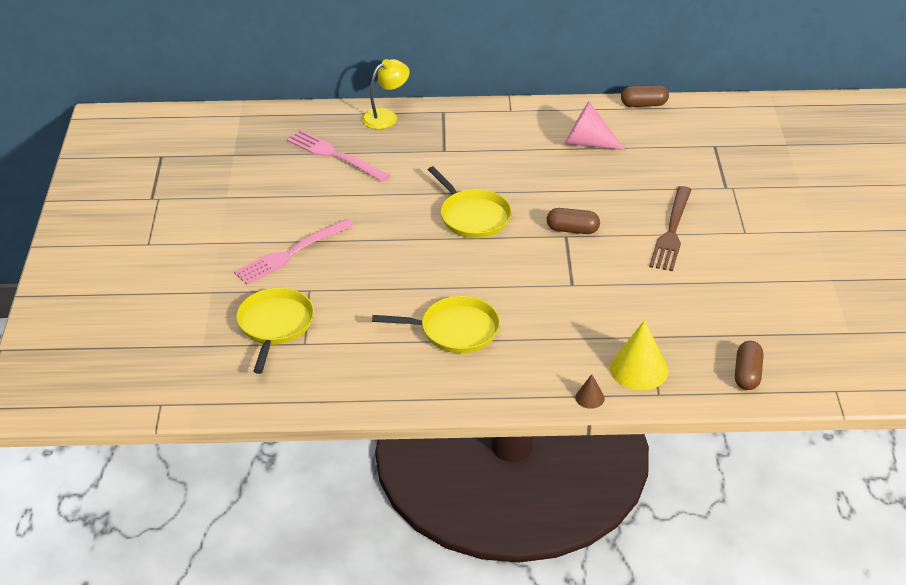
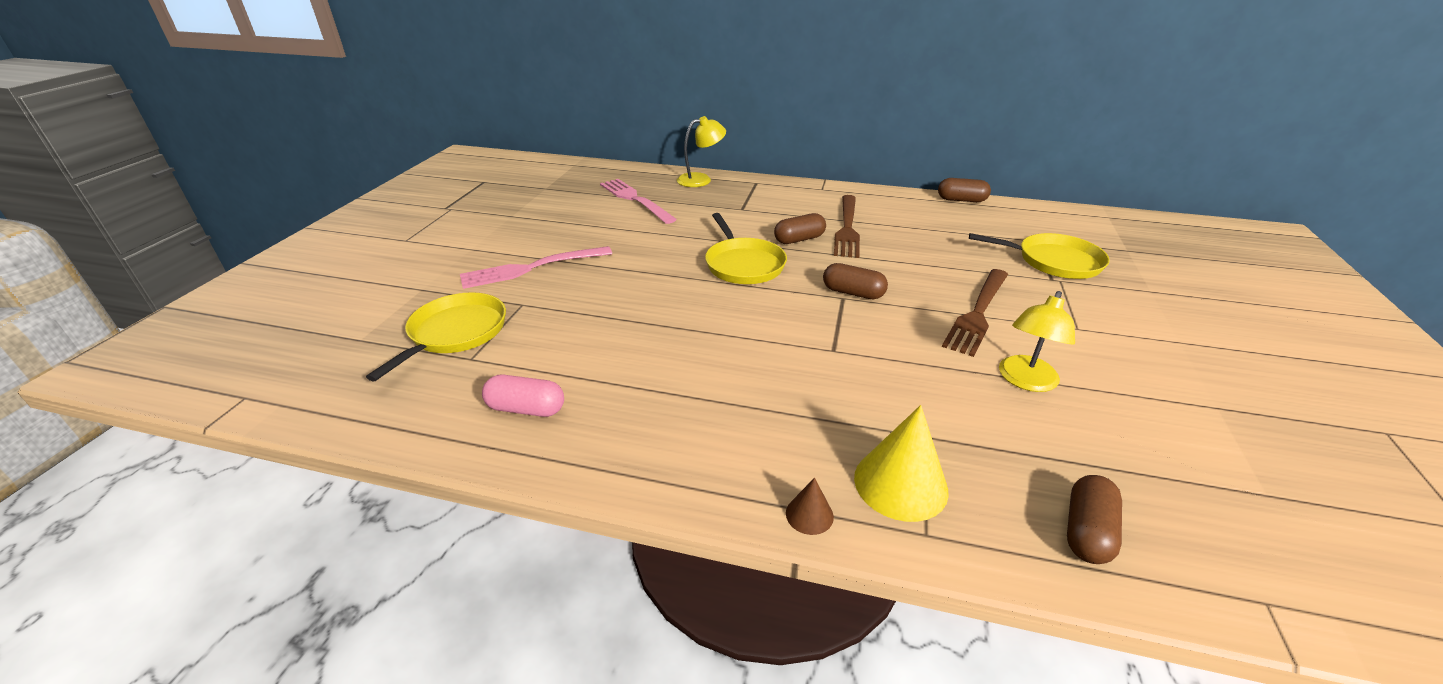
camera: 15 degrees right, 5 degrees down
(374, 371) = (526, 409): none -> pink capsule
(455, 330) = (660, 377): yellow pan -> yellow pan (1054, 261)
(510, 180) = (799, 239): none -> brown capsule
(548, 158) = (847, 228): none -> brown fork
(587, 143) = (893, 221): pink cone -> none
(709, 284) = (1025, 381): none -> yellow lamp

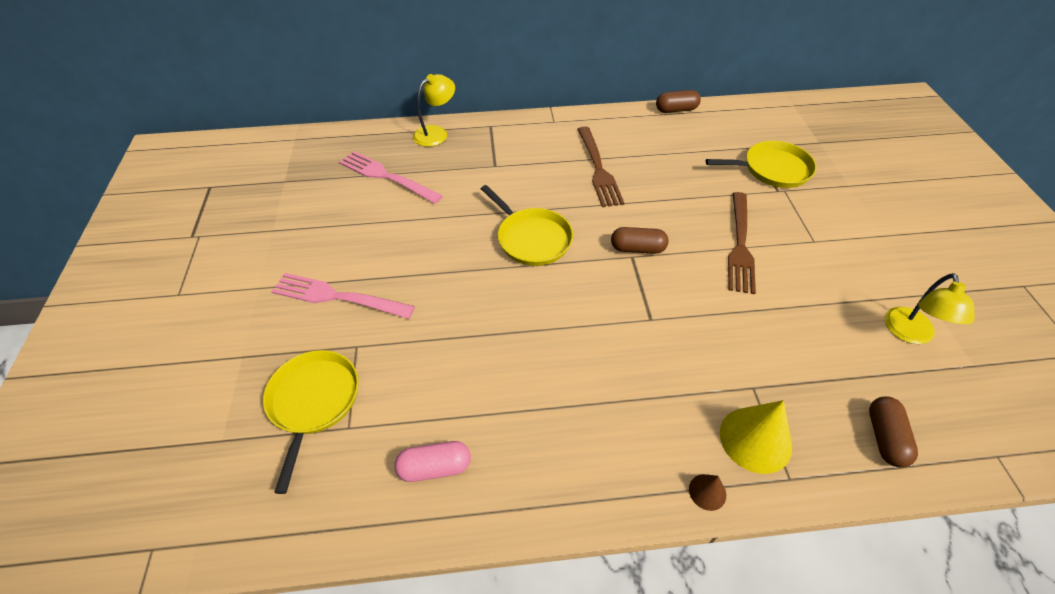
camera: 20 degrees left, 15 degrees up
(532, 268) = (337, 297): pink fork -> pink fork turned 60 degrees clockwise
(799, 239) = (564, 194): brown capsule -> none
(1025, 381) = (799, 308): yellow lamp -> yellow lamp (910, 334)

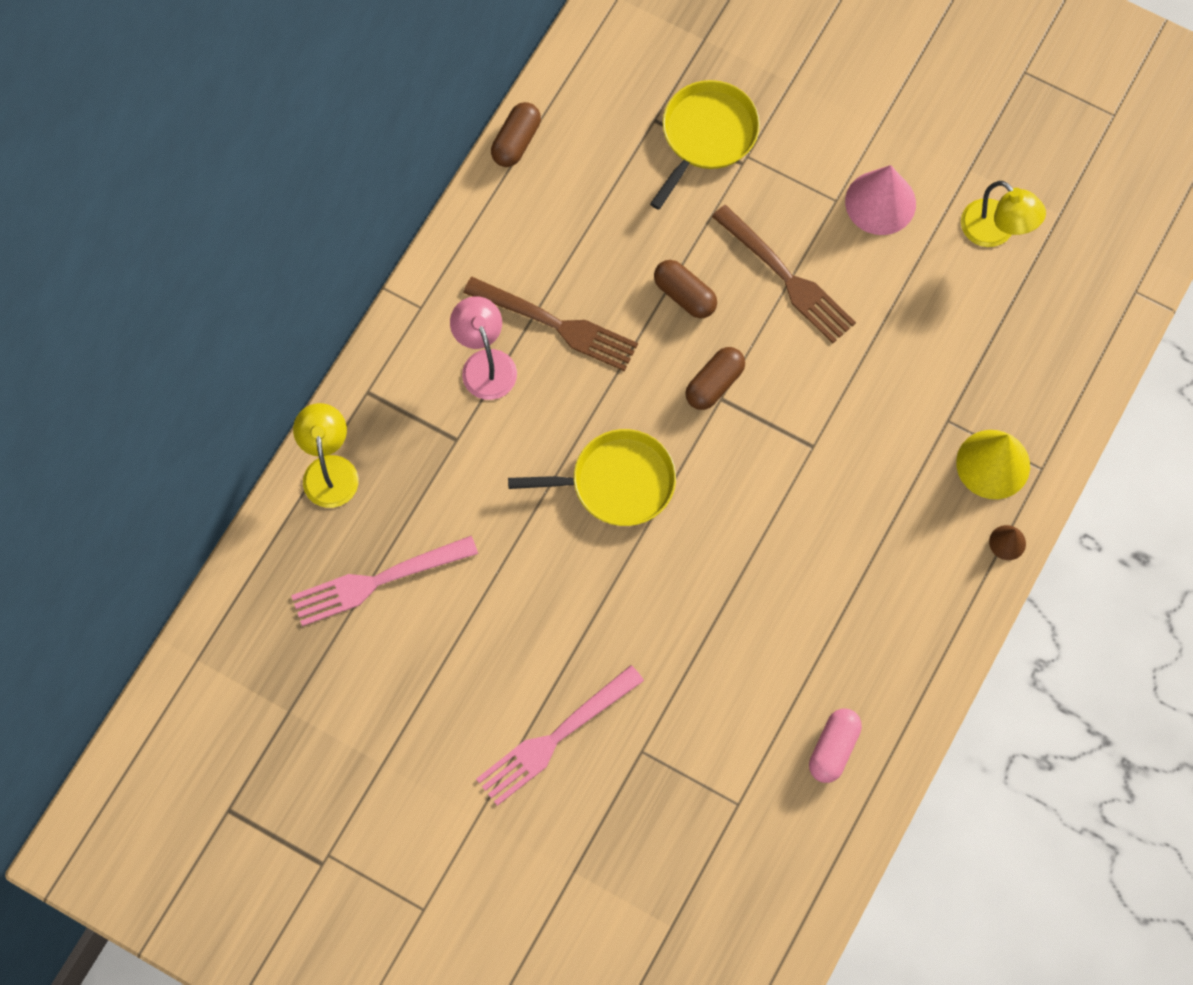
camera: 55 degrees left, 20 degrees up
(313, 402) = (684, 823): yellow pan -> none
(548, 155) = (485, 363): none -> pink lamp
(842, 262) = (880, 202): none -> pink cone
(885, 437) = (1063, 360): brown capsule -> brown capsule (685, 295)

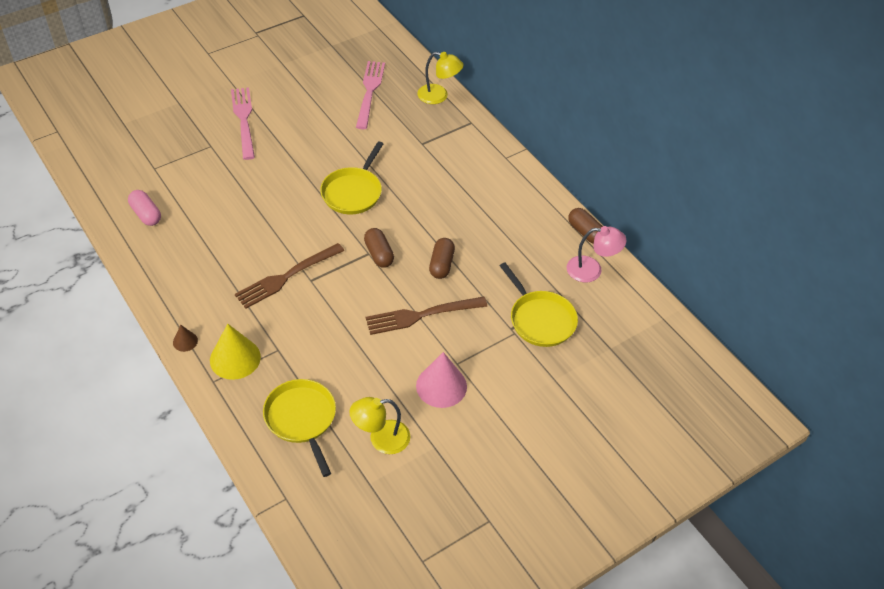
camera: 115 degrees right, 20 degrees down
(485, 363) = (457, 169): pink lamp -> pink lamp (592, 270)
(556, 325) = (460, 204): brown fork -> brown fork (287, 277)
(685, 295) = (441, 264): brown capsule -> brown capsule turned 60 degrees counterclockwise
(1026, 334) = (301, 419): none -> yellow pan

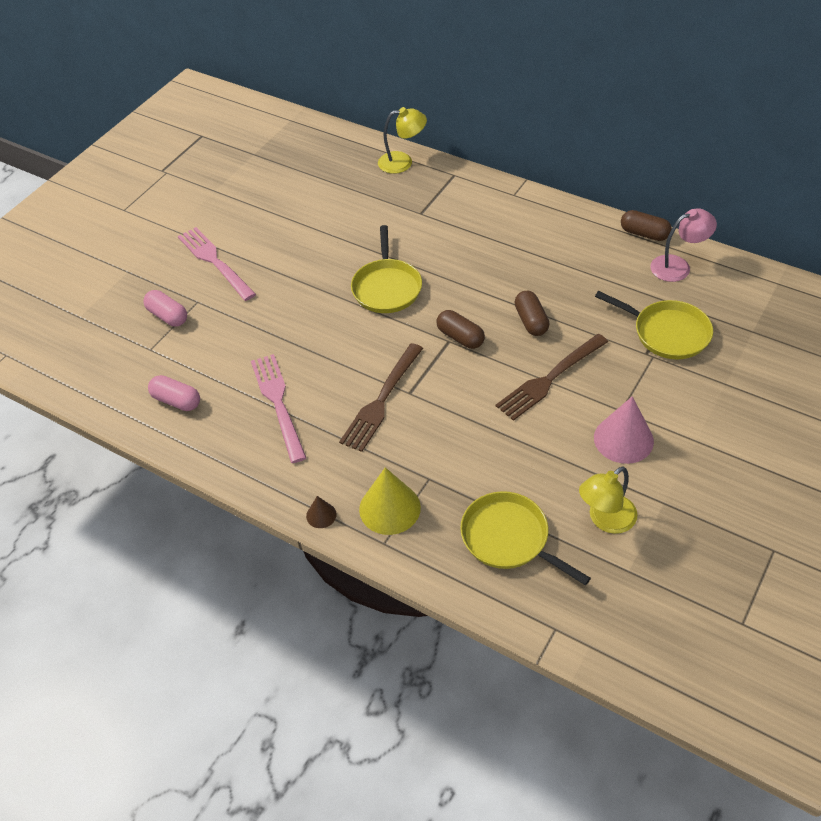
camera: 20 degrees left, 0 degrees up
(183, 148) = (168, 316): none -> pink capsule
(369, 92) = (329, 184): pink fork -> pink fork (278, 403)

